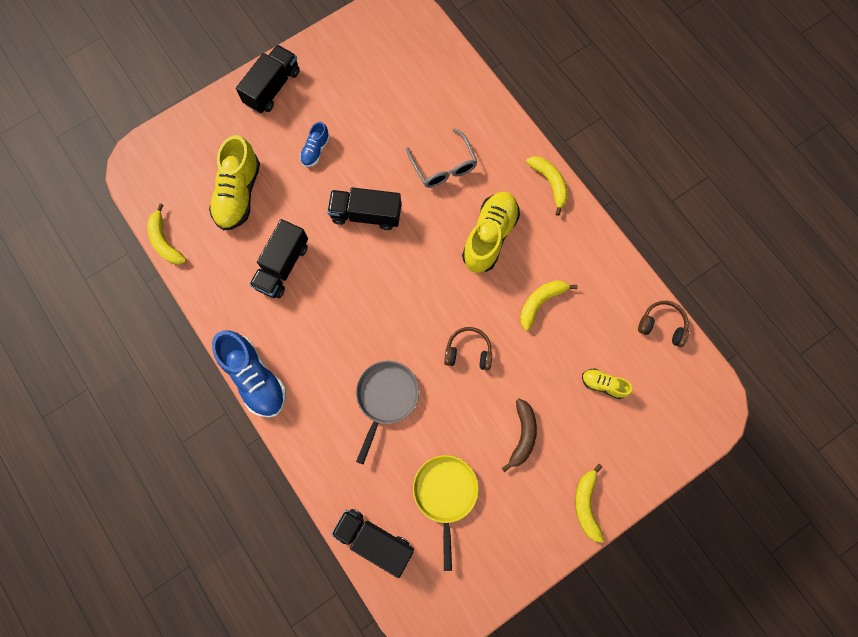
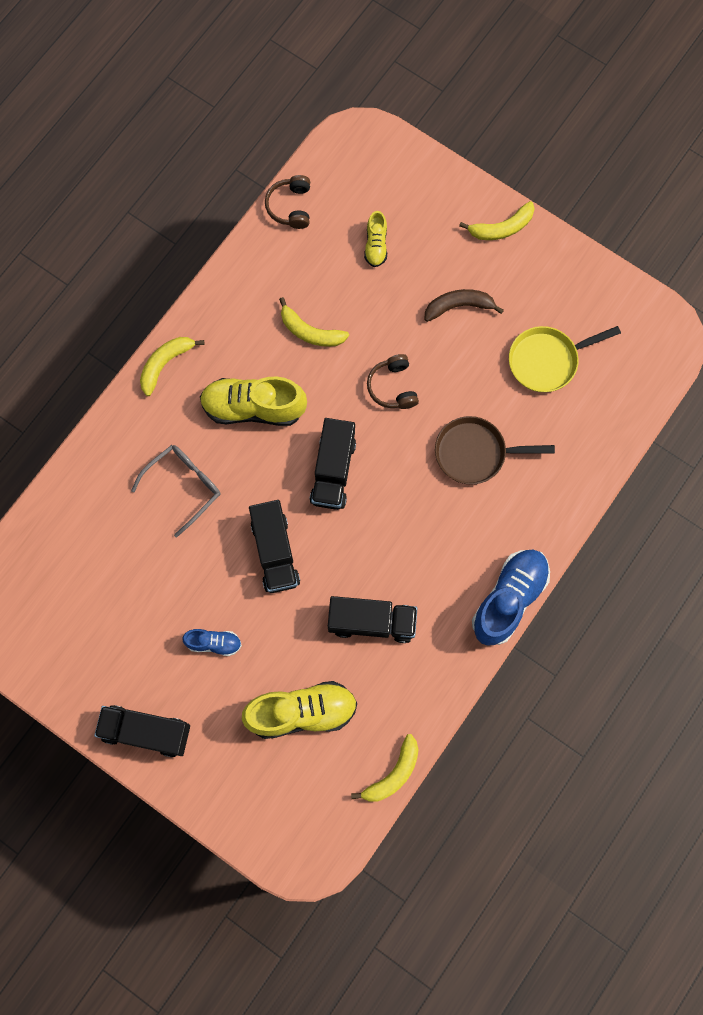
camera: 110 degrees left, 0 degrees up
(374, 540) = (620, 412): black truck -> black truck (333, 471)
(386, 398) = (475, 453): grey pan -> brown pan

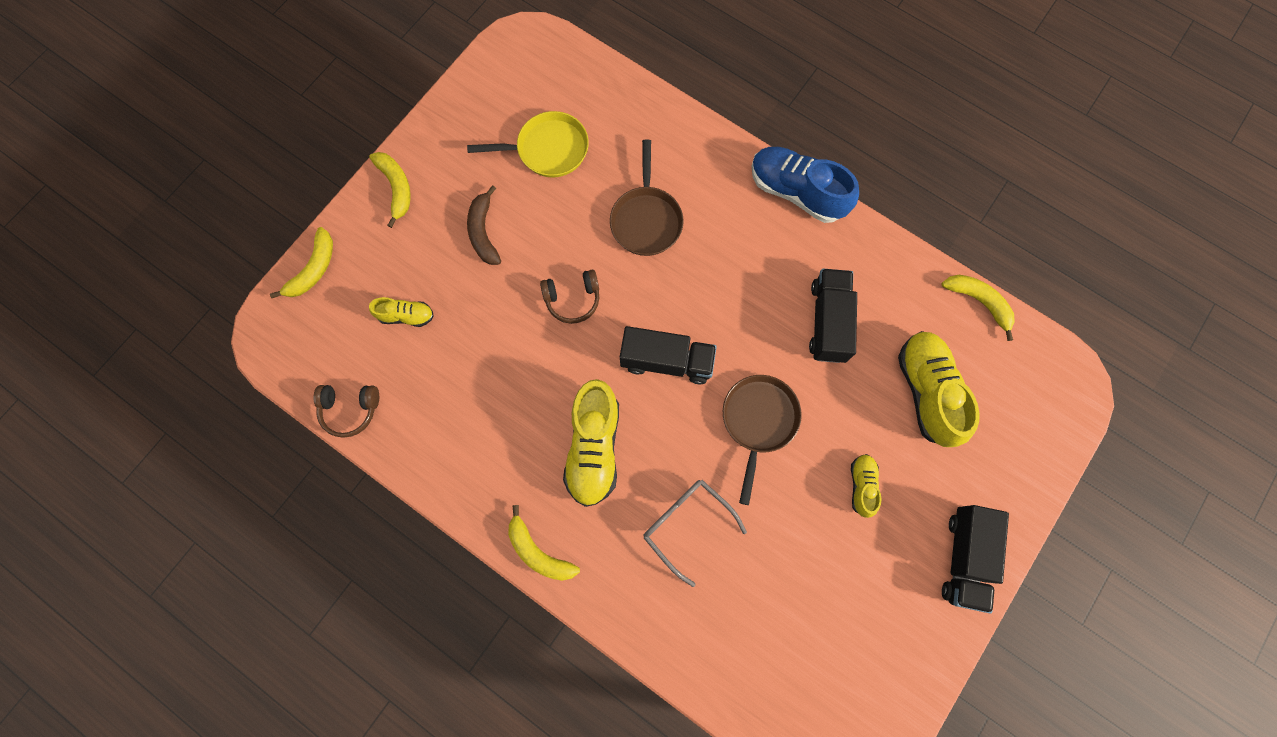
camera: 90 degrees left, 0 degrees up
(214, 643) = (862, 485): blue shoe -> yellow shoe
(275, 552) = (758, 421): black truck -> brown pan
(310, 332) = (505, 386): yellow banana -> yellow banana (314, 269)
(547, 360) = (547, 149): yellow pan -> yellow pan turned 75 degrees counterclockwise

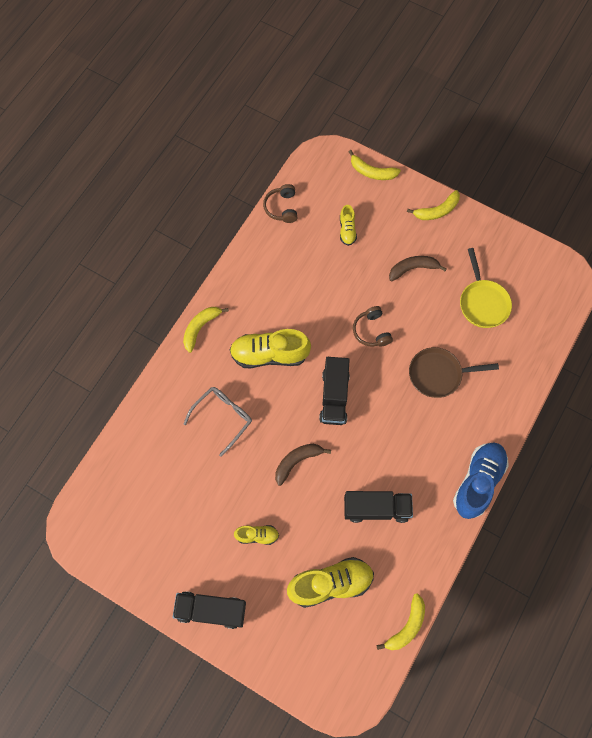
camera: 85 degrees right, 5 degrees down
(758, 421) = (297, 461): brown pan -> brown banana

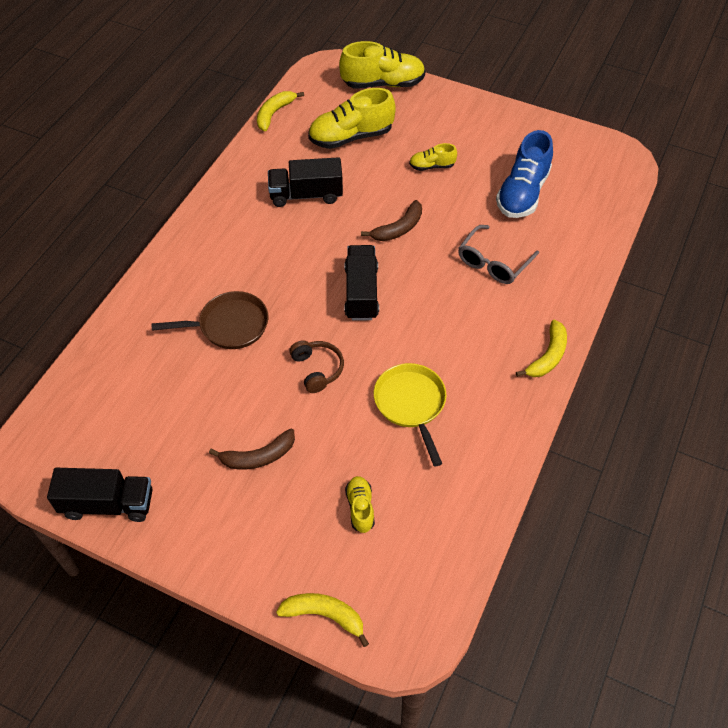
camera: 175 degrees right, 15 degrees down
(211, 610) = (466, 112): black truck -> black truck (108, 504)
(269, 354) = (450, 332): yellow shoe -> yellow shoe (383, 83)
(282, 208) = (468, 537): brown headphones -> none
(437, 211) = (216, 552): yellow banana -> none
(478, 482) = (191, 224): blue shoe -> blue shoe (522, 193)
(482, 302) = (160, 417): yellow pan -> yellow pan (411, 404)

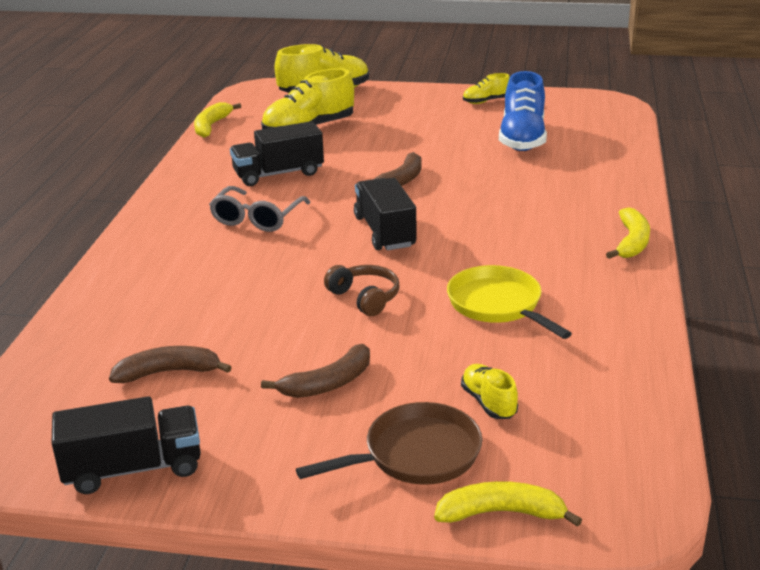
camera: 15 degrees left, 25 degrees down
(156, 414) = (168, 372): none -> brown banana
(229, 325) = (233, 282): brown pan -> brown pan (415, 454)
(432, 166) = (411, 135): yellow shoe -> yellow shoe (486, 101)
(494, 262) = (523, 187): grey glasses -> grey glasses (257, 218)

